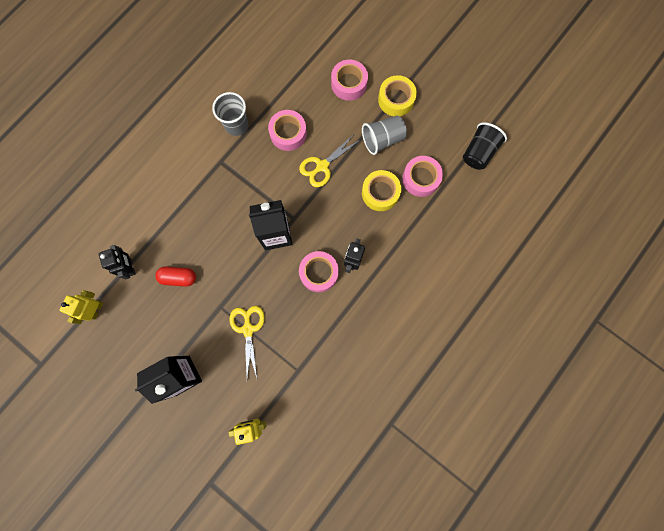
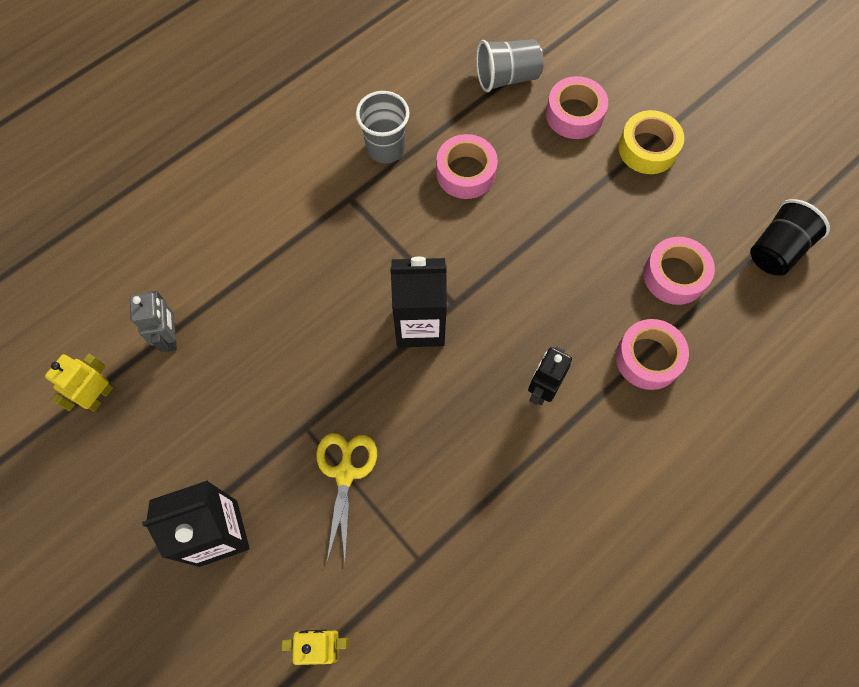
camera: 10 degrees right, 10 degrees down
(130, 267) = (171, 337): black robot -> grey robot
(178, 277) = (246, 367): red capsule -> none
(319, 273) = (481, 399): pink tape -> pink tape (648, 358)
(322, 166) = (513, 230): yellow scissors -> none
(380, 193) = (604, 287): yellow tape -> none
(382, 140) = (618, 205): grey cup -> grey cup (506, 77)

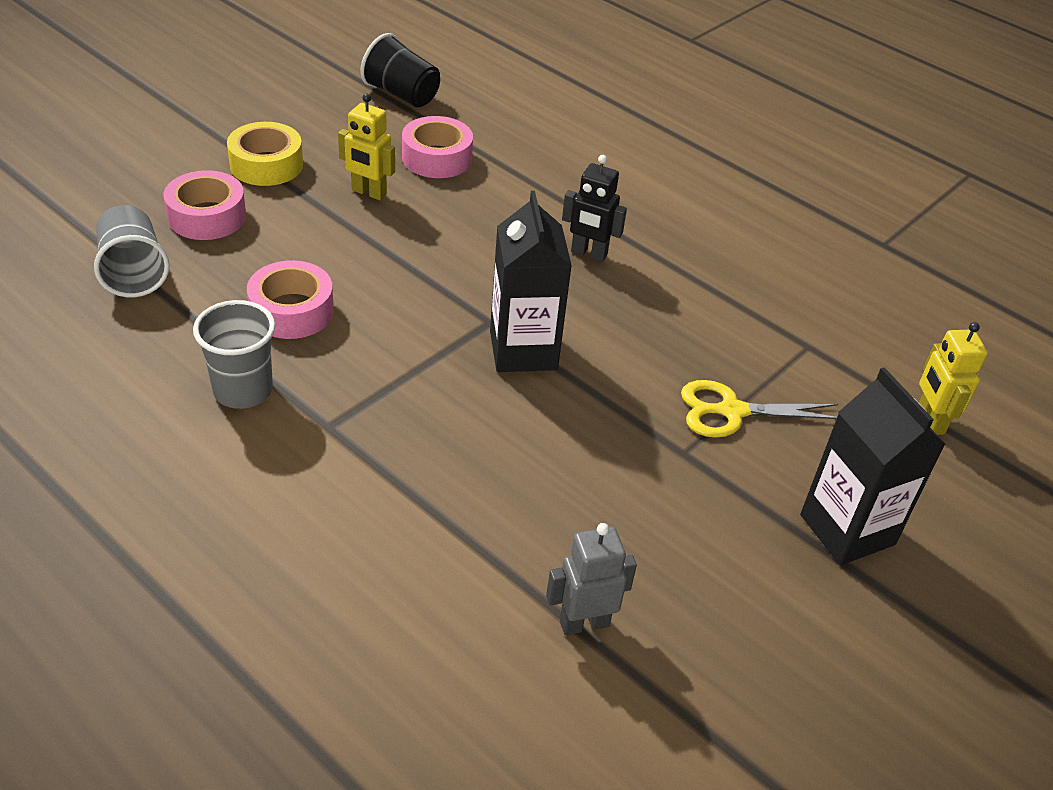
camera: 100 degrees left, 25 degrees down
(99, 396) = (700, 708): yellow robot -> yellow robot (368, 193)
(648, 358) = (537, 181): pink tape -> none

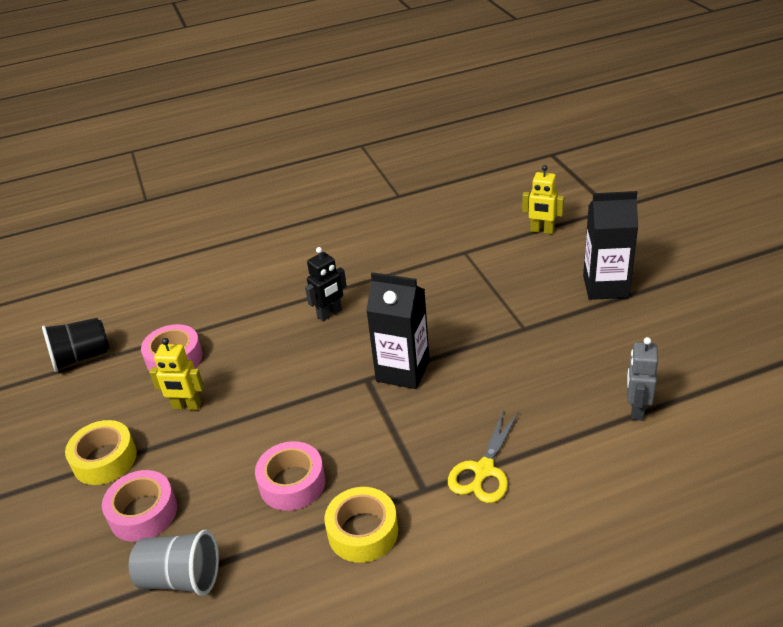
camera: 55 degrees left, 5 degrees down
(243, 390) = (363, 532): grey cup -> yellow tape
(368, 193) = (187, 406): yellow robot -> yellow robot turned 45 degrees clockwise
(732, 411) = (501, 298): yellow scissors -> yellow scissors (484, 470)

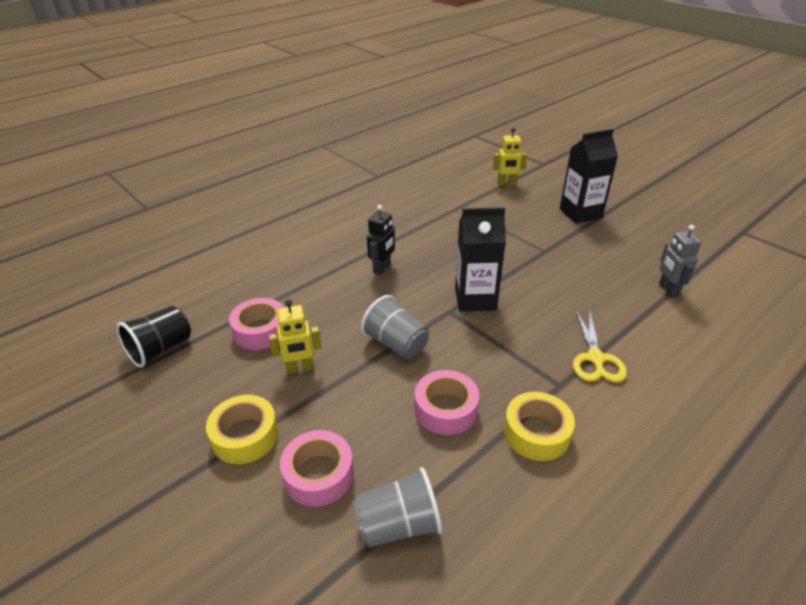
camera: 25 degrees left, 0 degrees up
(289, 402) = (396, 344): none -> grey cup

